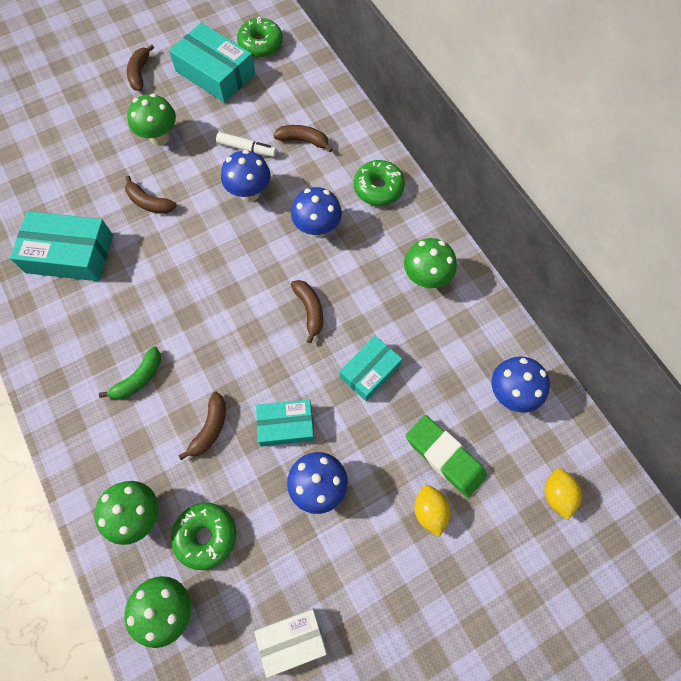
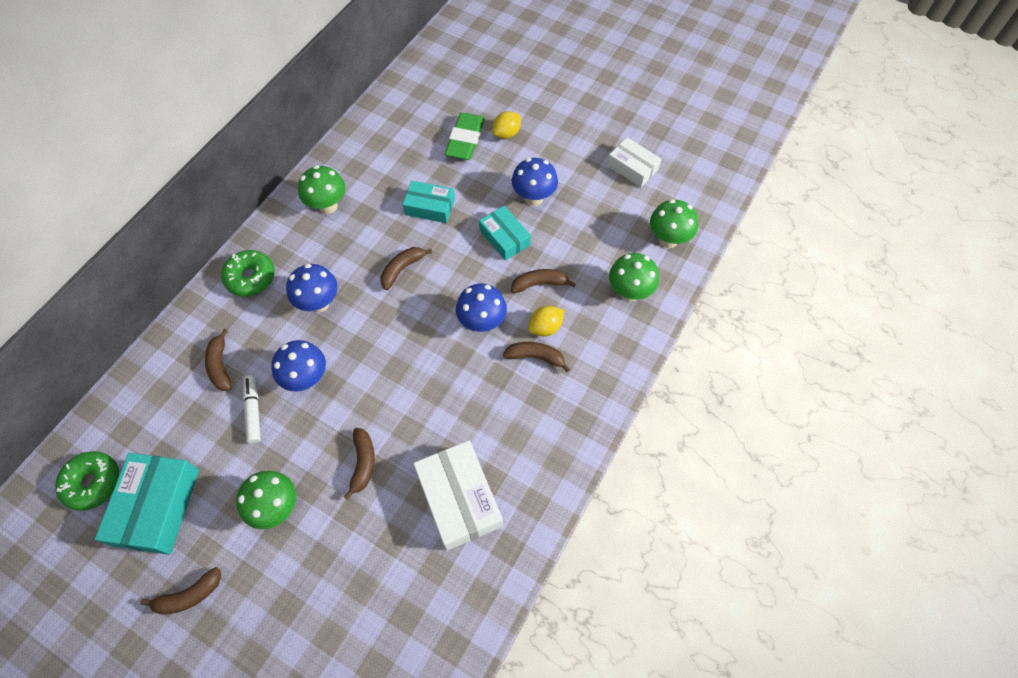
camera: 120 degrees left, 5 degrees down
(69, 254) = (459, 499): turquoise box -> white box
(138, 379) = (536, 357): green banana -> brown banana
(206, 536) = (611, 244): green donut -> none
(511, 394) = (396, 122): blue mushroom -> blue mushroom (482, 322)
(557, 495) = (452, 78): yellow lemon -> yellow lemon (545, 327)

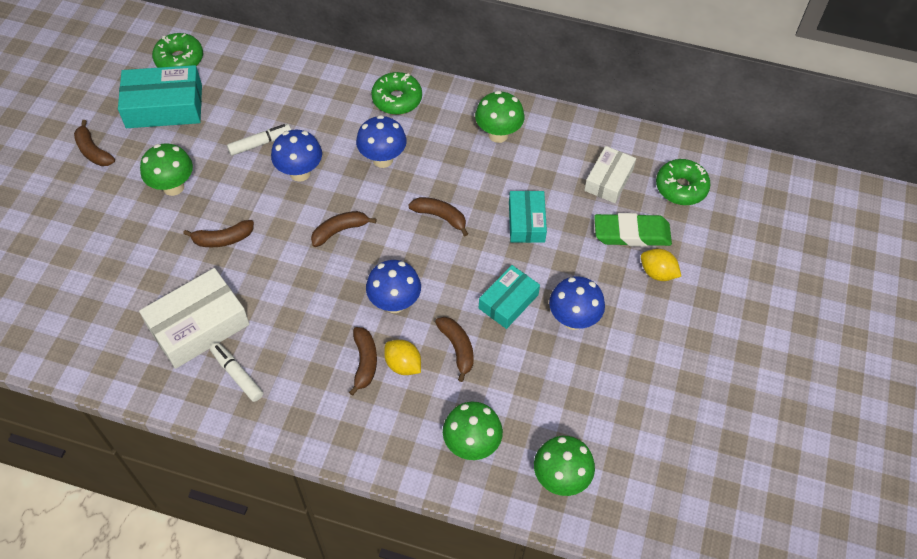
camera: 75 degrees right, 5 degrees down
(220, 365) = (300, 106): brown banana -> brown banana (340, 231)
(432, 97) = (681, 187): none -> green donut
(522, 468) = (237, 375): none -> white marker
(632, 167) = (658, 420): white box -> white box (608, 180)

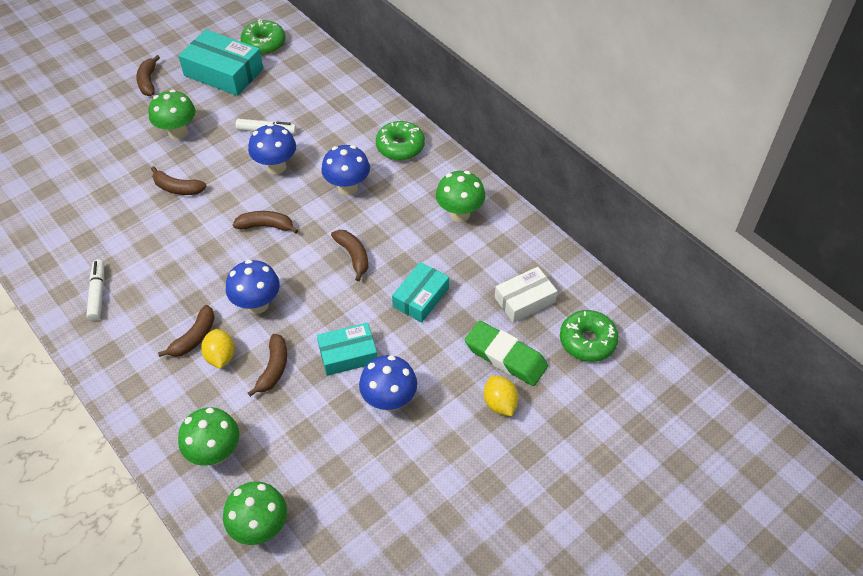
camera: 35 degrees right, 5 degrees down
(198, 325) = (105, 242): white box -> none

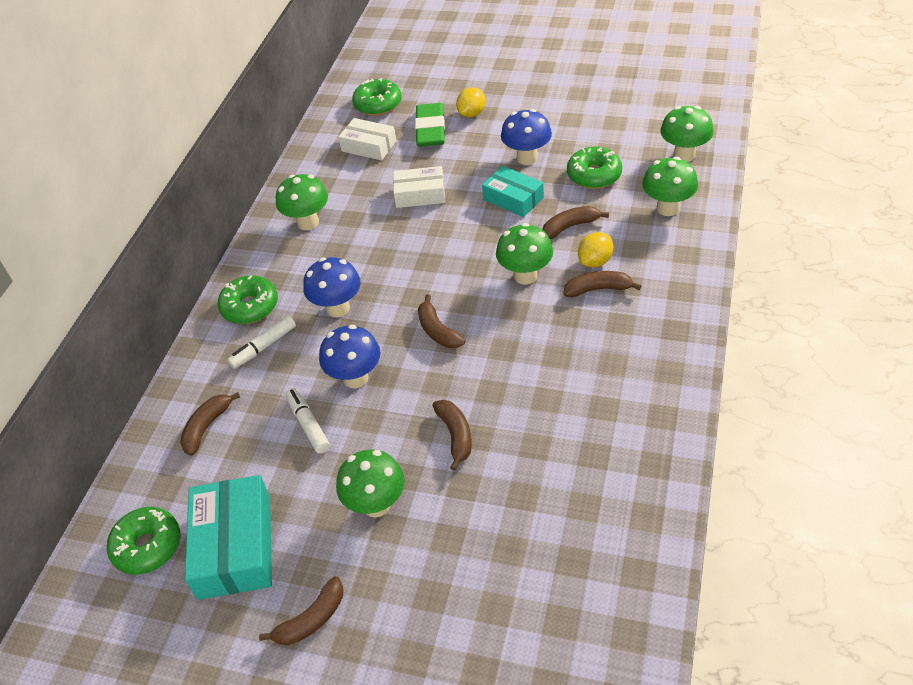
camera: 120 degrees left, 5 degrees down
(98, 293) = (634, 388): white marker -> white marker (263, 347)
(257, 304) = (525, 276): blue mushroom -> green mushroom
(313, 433) = (594, 175): none -> green donut
(353, 256) = (416, 254): brown banana -> brown banana (207, 427)
(421, 297) = (420, 194): turquoise box -> white box

